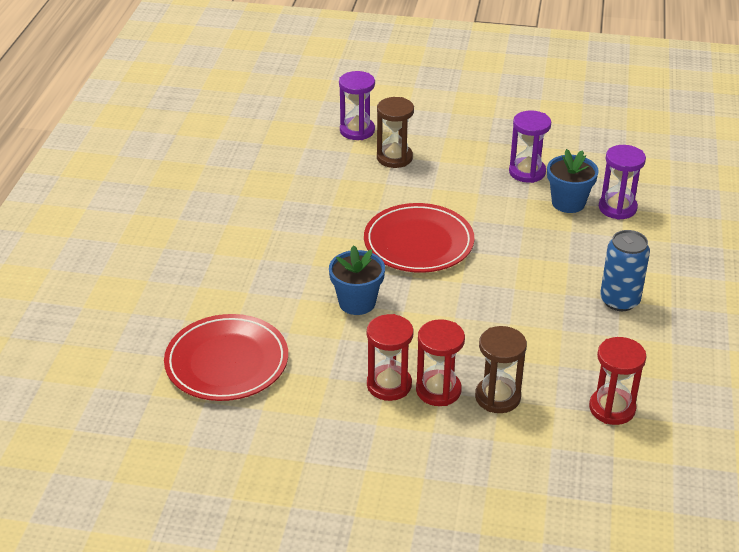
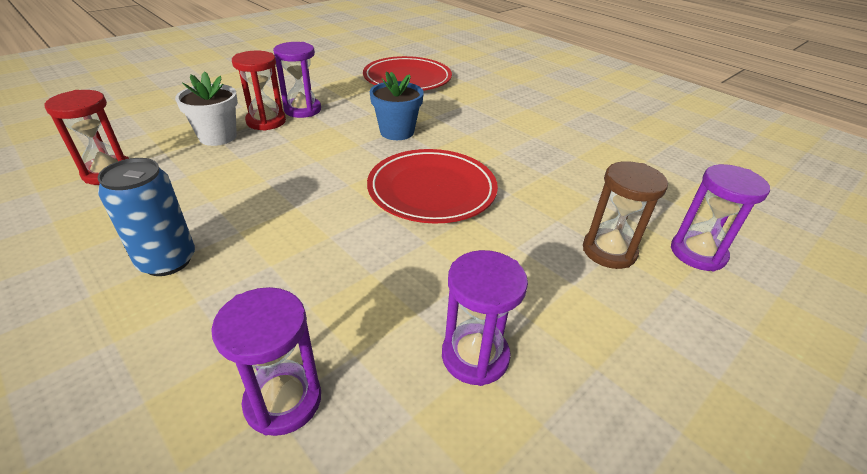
camera: 125 degrees right, 0 degrees up
(389, 385) = (302, 110): red hourglass -> purple hourglass
(497, 397) = (218, 137): brown hourglass -> white flower pot
(568, 203) = (361, 349): blue flower pot -> none

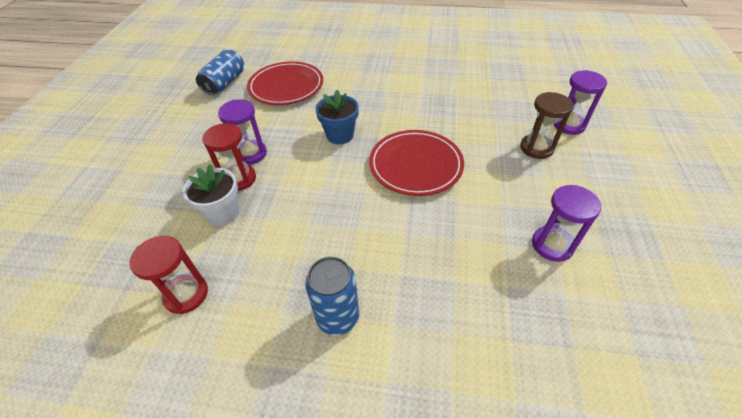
camera: 35 degrees left, 10 degrees up
(283, 400) = (509, 333): purple hourglass -> none
(361, 57) = (224, 83): none -> blue can

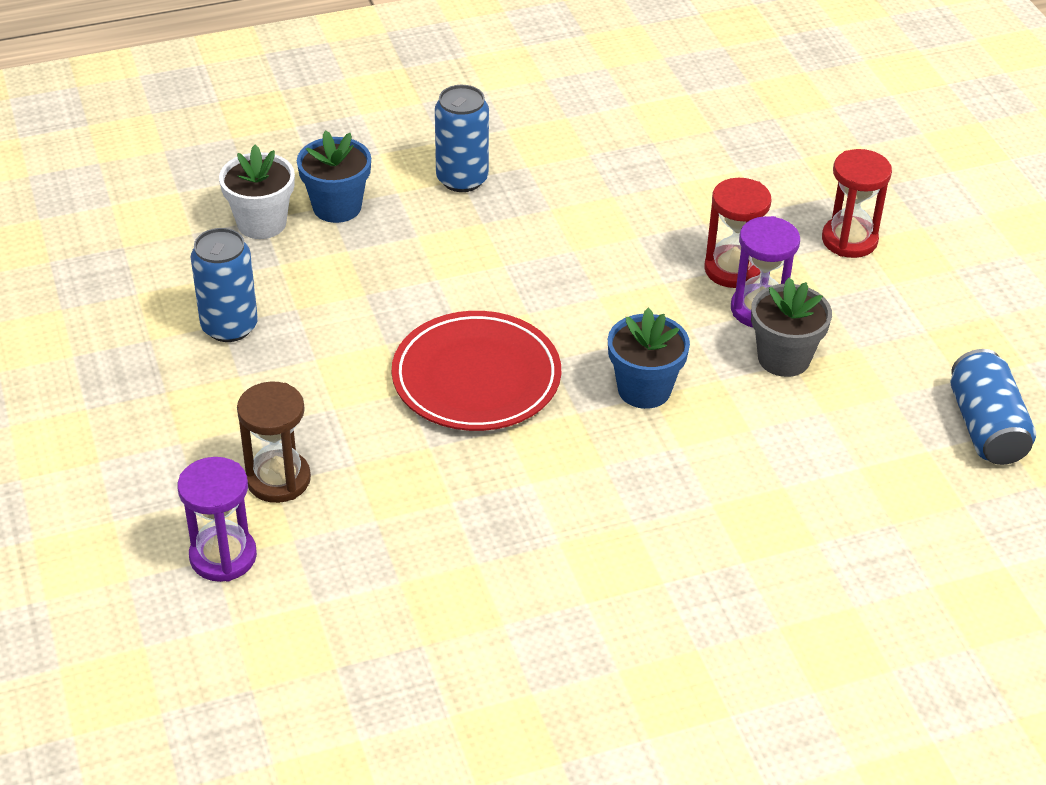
camera: 150 degrees right, 5 degrees down
(186, 294) = (647, 145): red hourglass -> red hourglass (849, 240)
(223, 213) = (702, 224): white flower pot -> white flower pot (261, 223)
(266, 129) = (784, 358): none -> grey flower pot
(286, 86) = (851, 461): red plate -> none
(447, 327) = (337, 207): none -> blue flower pot
(552, 245) = (229, 326): purple hourglass -> blue can

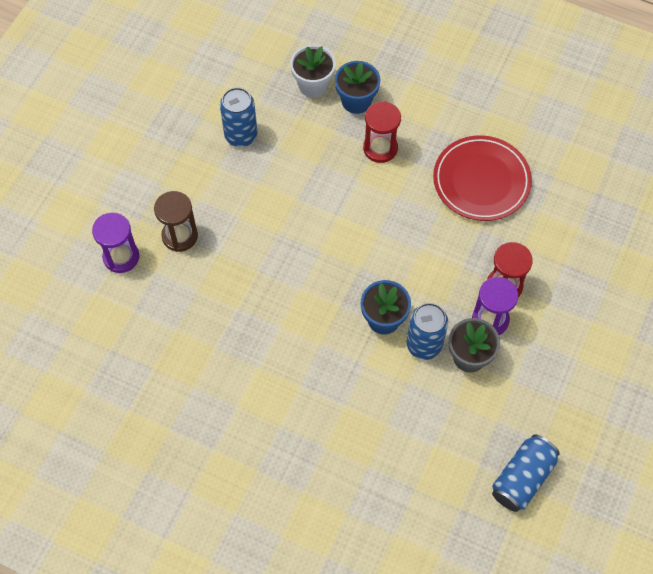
camera: 45 degrees right, 20 degrees up
(462, 179) = (432, 128): blue can -> blue can (424, 345)
(476, 378) = (316, 250): red plate -> red plate (481, 181)
(849, 240) = (586, 316): red hourglass -> red hourglass (380, 148)

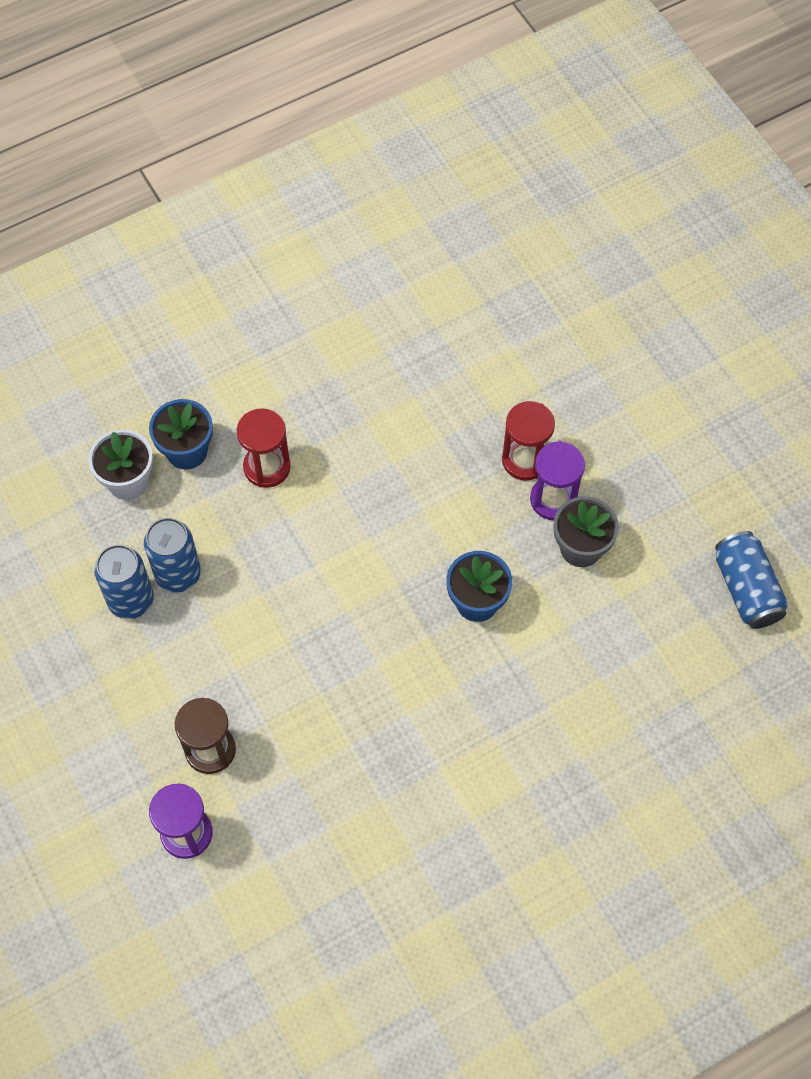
camera: 55 degrees left, 0 degrees up
(424, 345) = (535, 582): blue can -> blue can (178, 574)
(481, 181) = (386, 397): red plate -> none

